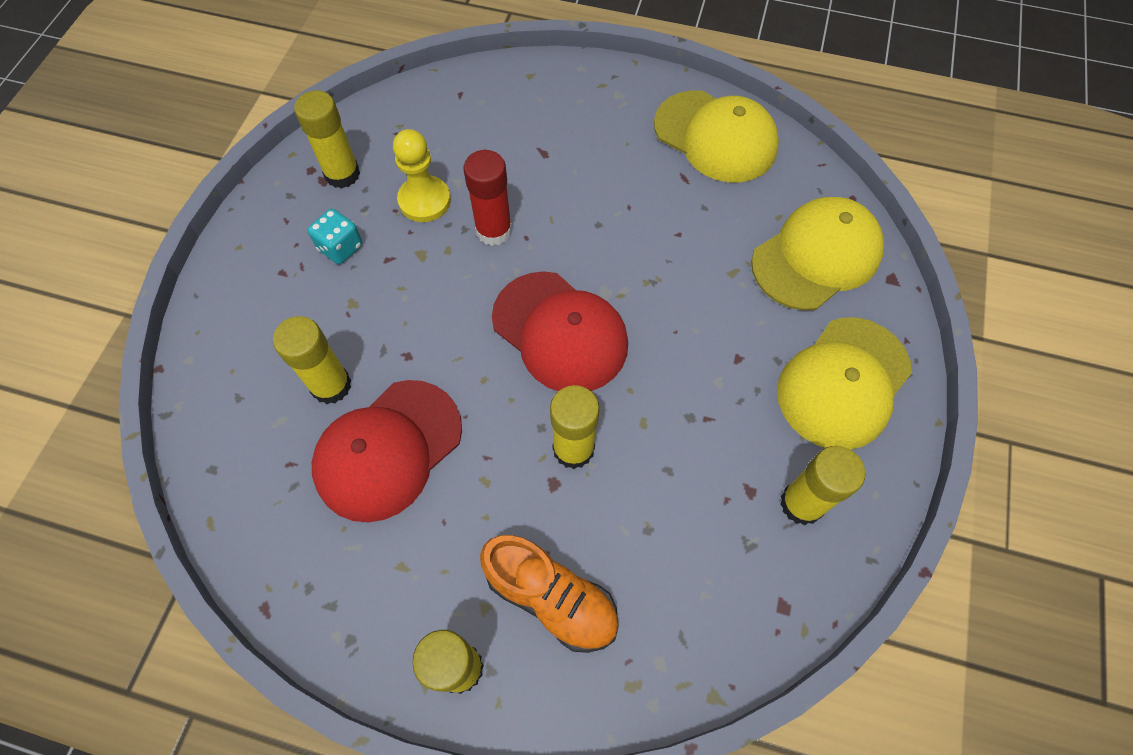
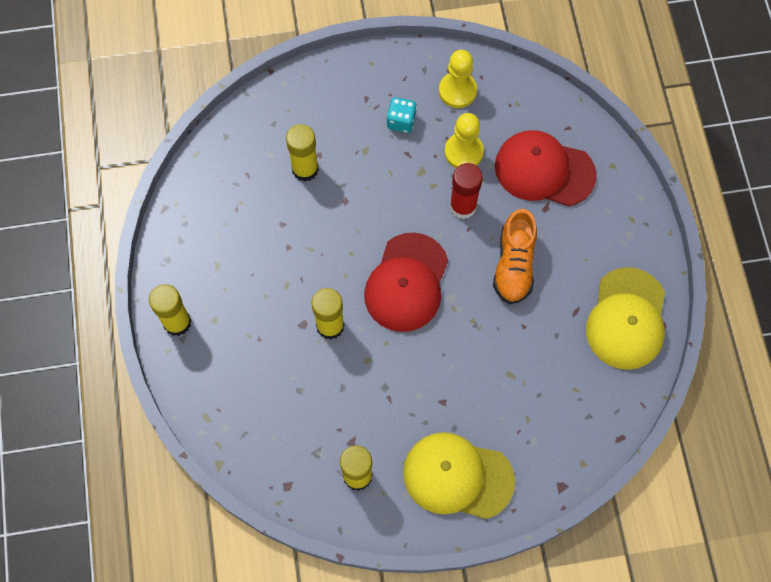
camera: 65 degrees right, 5 degrees up
(342, 174) = (457, 91): yellow glue stick -> yellow pawn
(388, 450) = (280, 222): red cap -> red cap (544, 170)
(551, 598) = (235, 353): orange shoe -> orange shoe (514, 265)
(816, 256) = (553, 427): yellow cap -> none

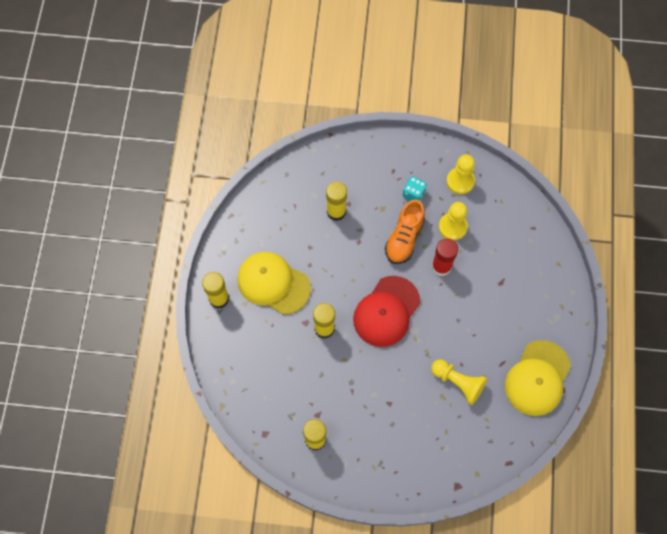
camera: 15 degrees right, 0 degrees up
(457, 476) = (385, 459): yellow cap -> yellow cap (273, 283)
(514, 265) = (466, 318): orange shoe -> orange shoe (404, 238)
(526, 351) = (458, 383): none -> yellow pawn
(544, 170) = (507, 255): red cap -> none

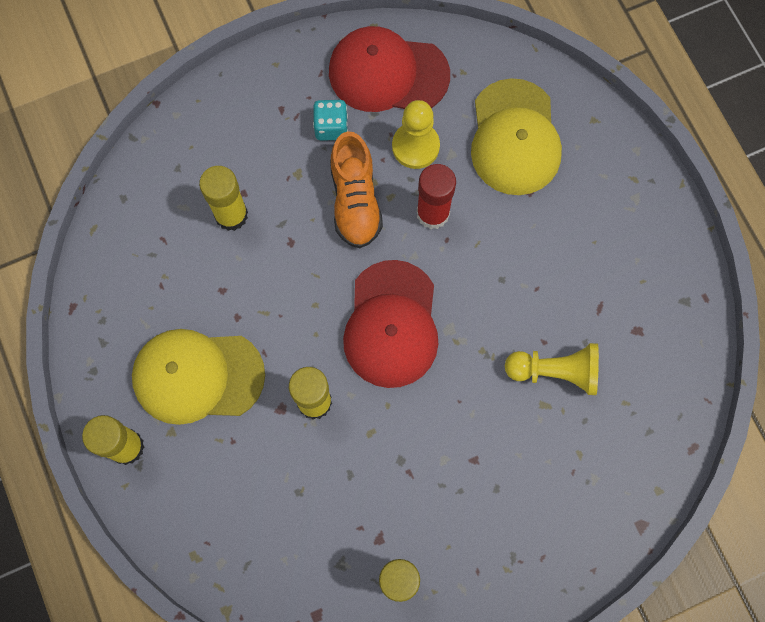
camera: 30 degrees left, 5 degrees up
(460, 181) = (388, 73): yellow pawn -> red cap
(537, 378) = (661, 301): yellow cap -> yellow cap (515, 138)

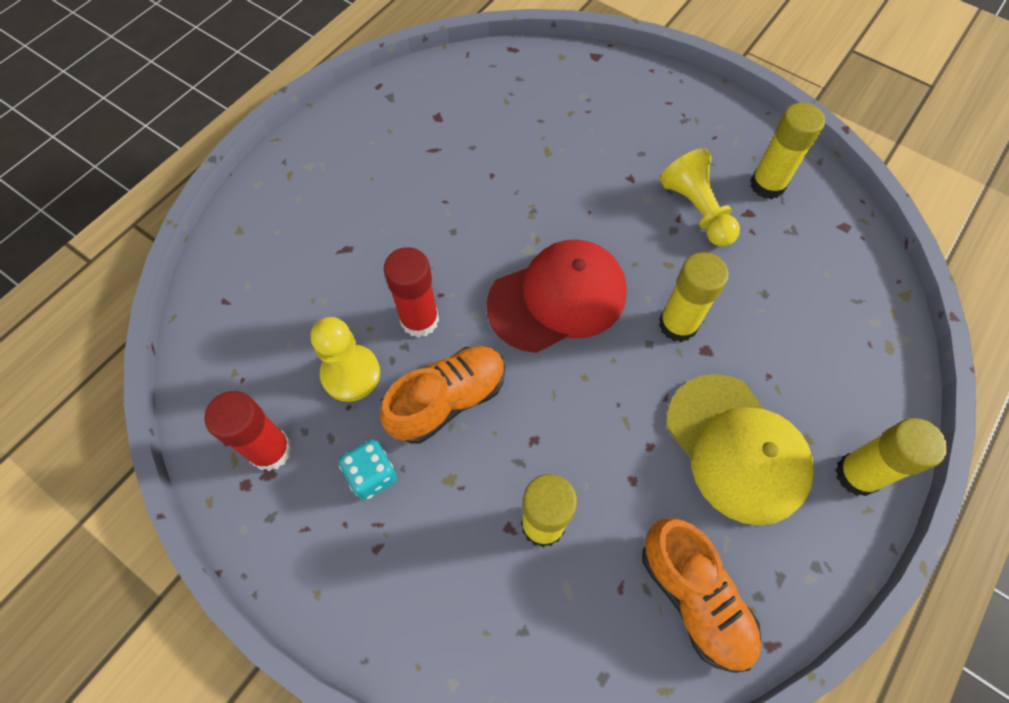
camera: 120 degrees left, 10 degrees down
(128, 279) = (694, 597): none -> orange shoe
(388, 73) = (270, 450): red cap -> red glue stick
(515, 138) = (293, 287): yellow cap -> none
(555, 371) = (513, 156): yellow pawn -> yellow pawn (696, 210)

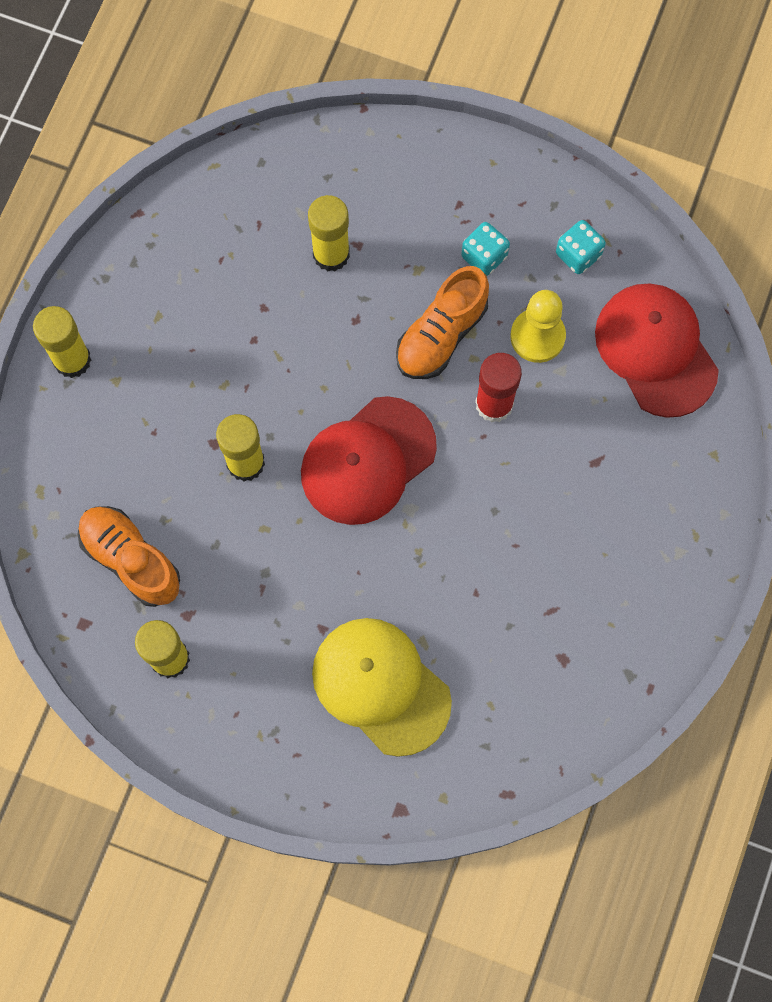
camera: 165 degrees right, 10 degrees up
(242, 331) = (656, 350): none -> red cap
(270, 450) = (578, 254): red glue stick -> turquoise dice
(694, 597) = (201, 231): orange shoe -> orange shoe (131, 559)
(696, 210) = (244, 604): yellow pawn -> none
(736, 448) = (178, 357): yellow cap -> yellow cap (381, 686)

